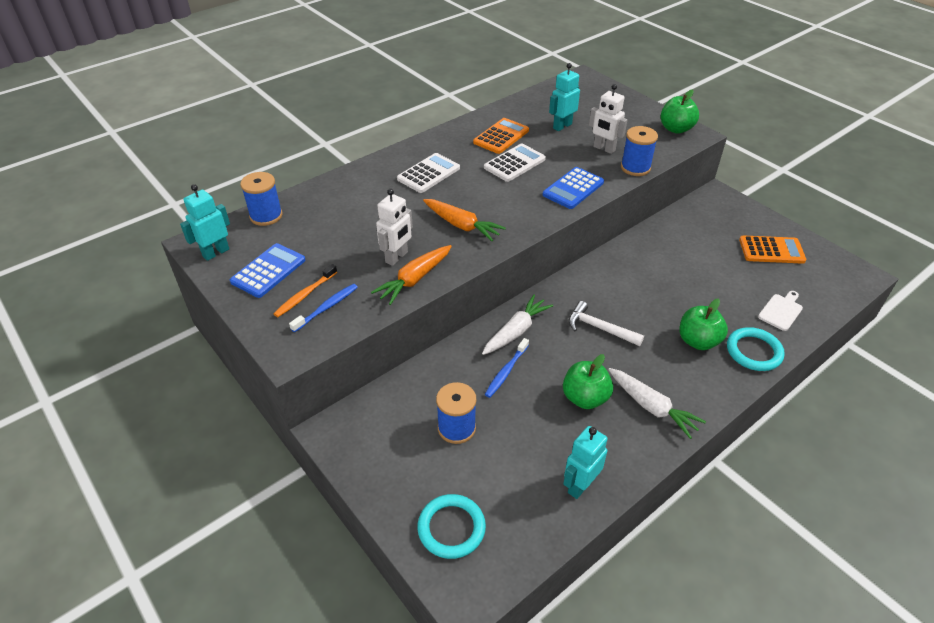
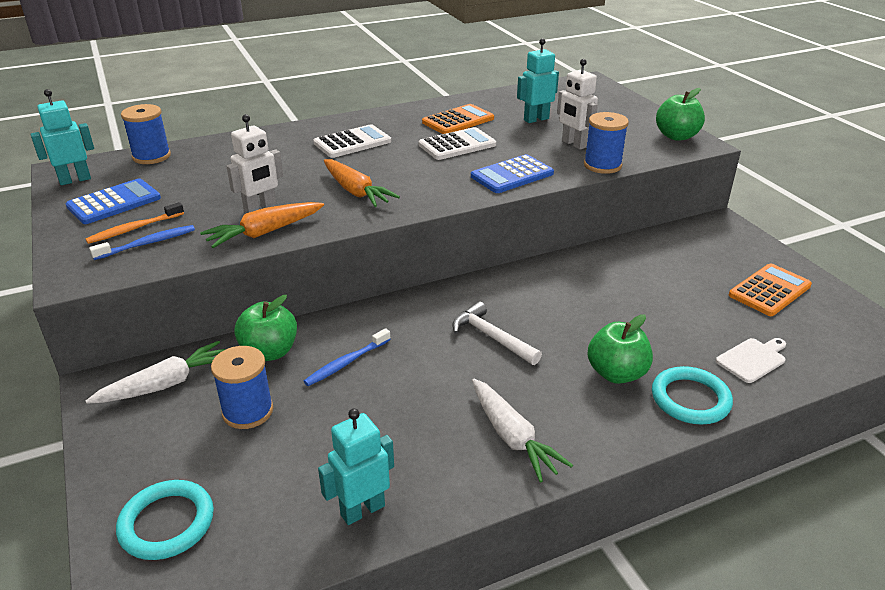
camera: 15 degrees right, 10 degrees down
(516, 331) = (385, 323): white carrot -> white carrot (165, 384)
(585, 398) = (428, 409): green apple -> green apple (269, 352)
(771, 250) = (769, 290): orange calculator -> orange calculator turned 60 degrees counterclockwise

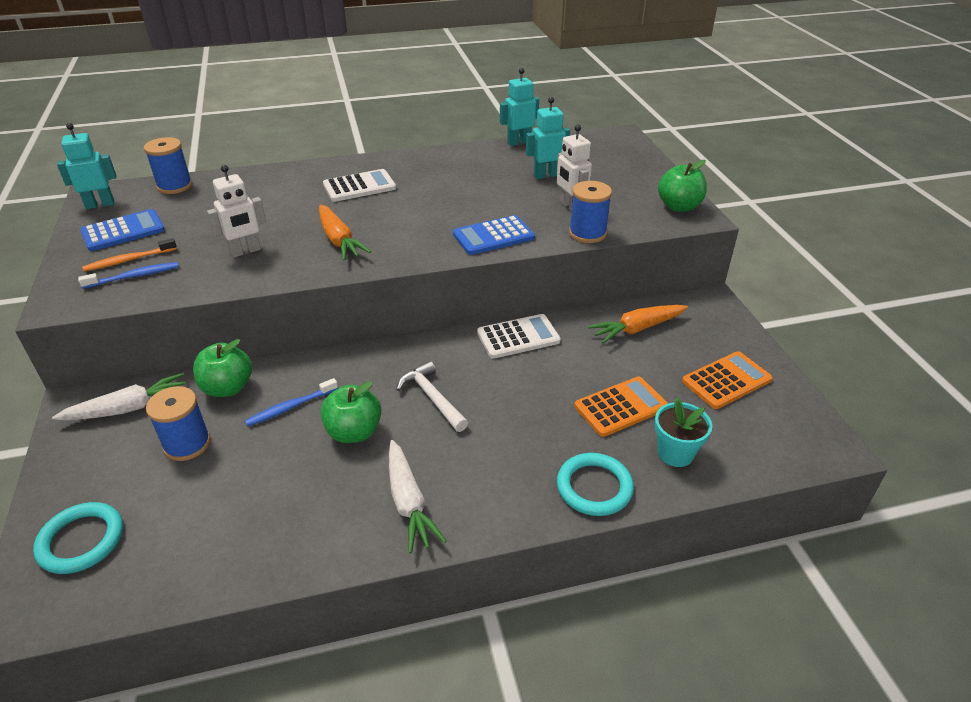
camera: 10 degrees right, 5 degrees up
(265, 232) = (239, 275): orange carrot -> orange carrot (637, 329)
(362, 510) = (247, 554): turquoise robot -> turquoise robot (519, 142)
(457, 145) = (456, 198): white calculator -> white calculator (518, 337)
(458, 120) = (469, 170): orange calculator -> orange calculator (621, 407)
(616, 373) = (534, 451): green apple -> green apple (354, 432)
(752, 359) = (675, 453): white cutting board -> turquoise flower pot

